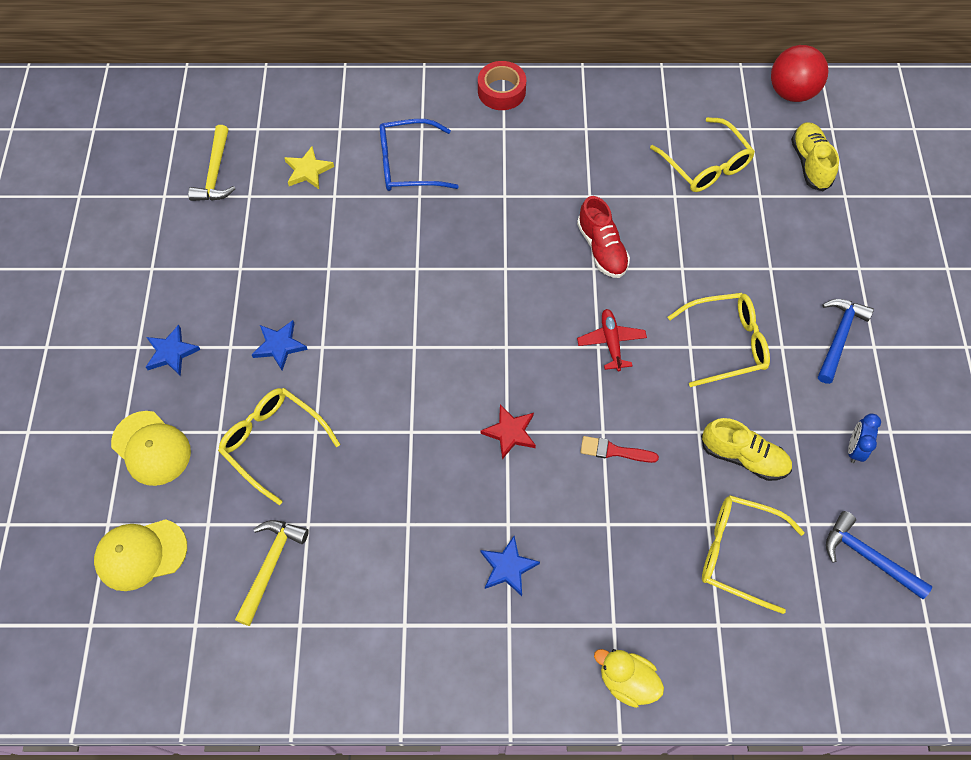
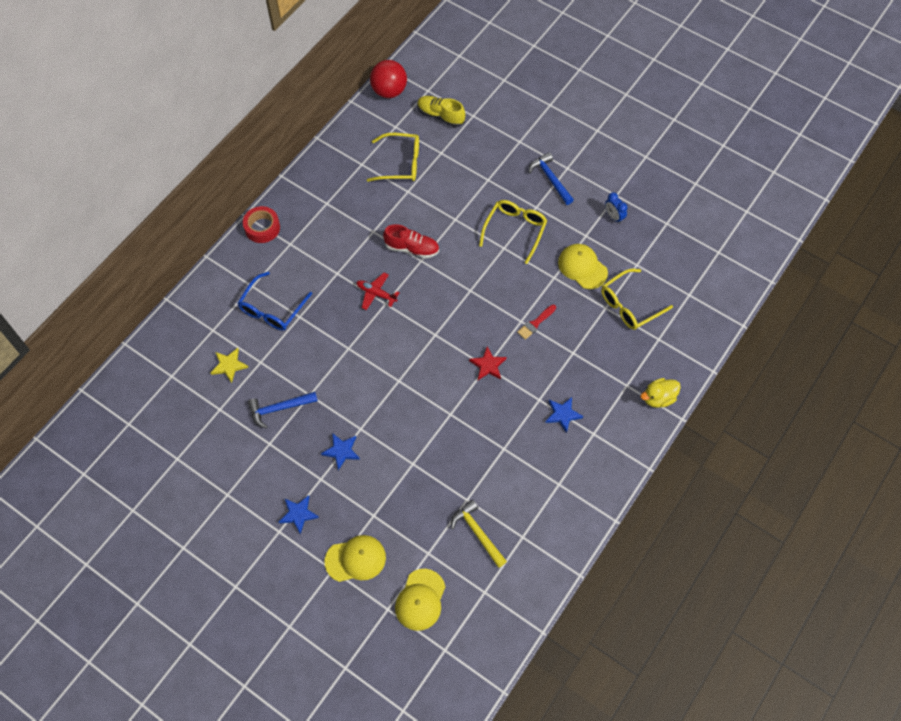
camera: 55 degrees left, 0 degrees up
(215, 173) = (185, 419): yellow hammer -> none
(273, 442) = (403, 489): yellow glasses -> none
(611, 342) = (472, 282): red plane -> red plane (376, 293)
(743, 457) = (582, 267): yellow shoe -> yellow cap
(868, 557) = (670, 252): blue hammer -> blue hammer (279, 408)

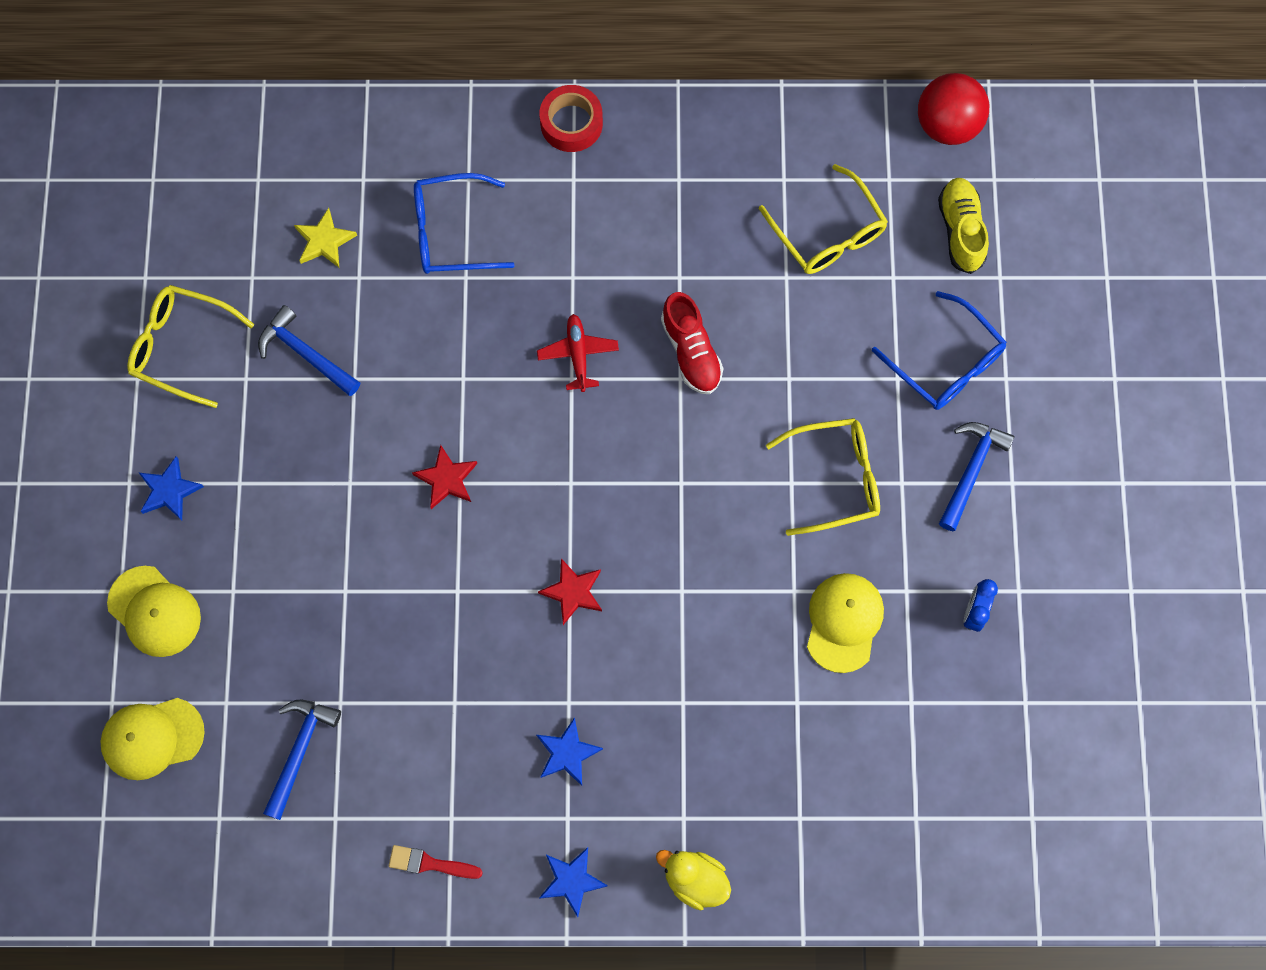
camera: 55 degrees right, 10 degrees up
(341, 451) = (298, 482): blue star -> blue star (571, 881)
(392, 385) = (447, 479): none -> red star
(477, 533) = (299, 751): yellow hammer -> blue hammer
(495, 158) = (946, 362): none -> blue glasses
(535, 323) = (693, 615): red brush -> red brush (430, 863)
(630, 305) = (828, 737): yellow glasses -> yellow glasses (182, 347)

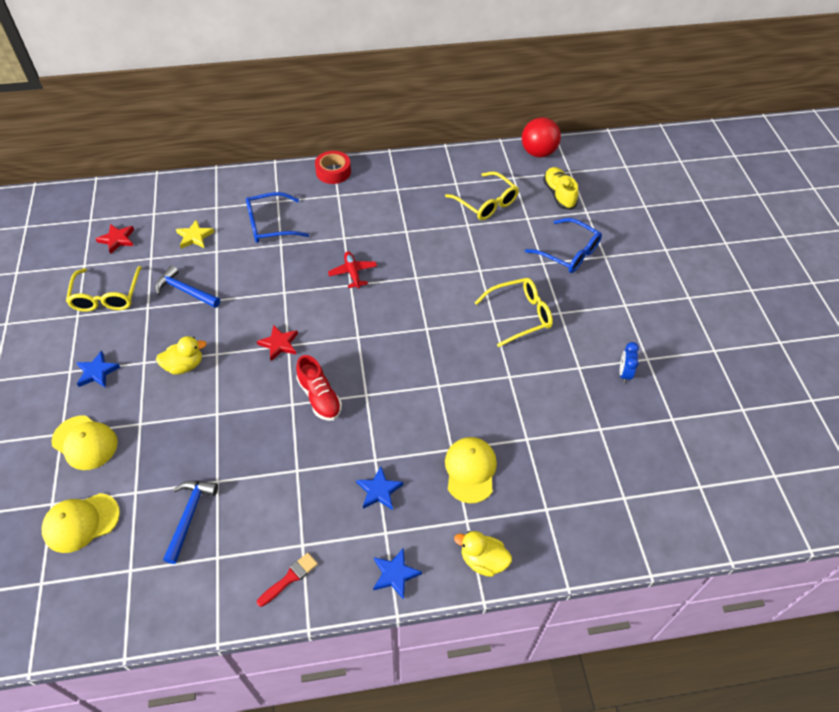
camera: 10 degrees left, 20 degrees down
(182, 347) = (106, 296): yellow glasses -> yellow glasses turned 105 degrees counterclockwise
(300, 498) = (184, 365): none -> yellow duck
(430, 863) = (290, 578): red brush -> red brush turned 135 degrees clockwise
(573, 592) = (368, 395): red star -> red star (117, 239)
(691, 351) = (420, 264): red shoe -> red shoe (319, 397)
(844, 622) = (545, 389): yellow cap -> yellow cap (470, 470)
(971, 471) = (599, 302): blue hammer -> none

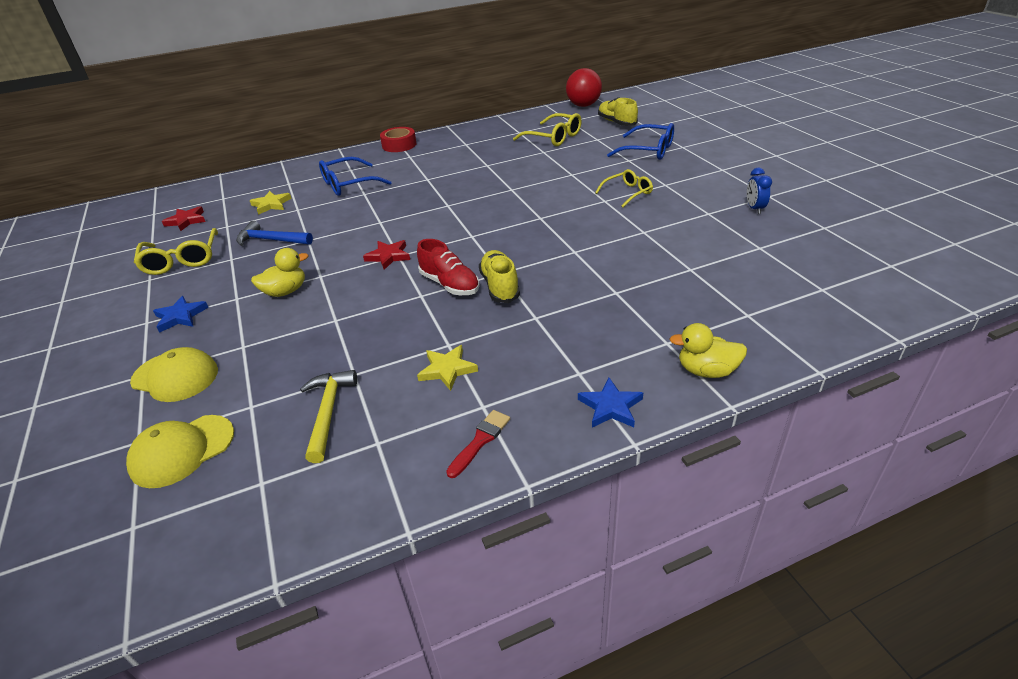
camera: 10 degrees left, 15 degrees down
(189, 516) = (328, 412): blue hammer -> yellow hammer
(288, 498) = (447, 369): none -> yellow star
(353, 273) = (446, 197): red plane -> none
(359, 412) = (500, 286): none -> yellow shoe
(379, 491) = (553, 340): blue star -> none
(470, 470) = (646, 303): yellow cap -> none
(519, 315) = (627, 193): yellow glasses -> yellow glasses, size x0.66

